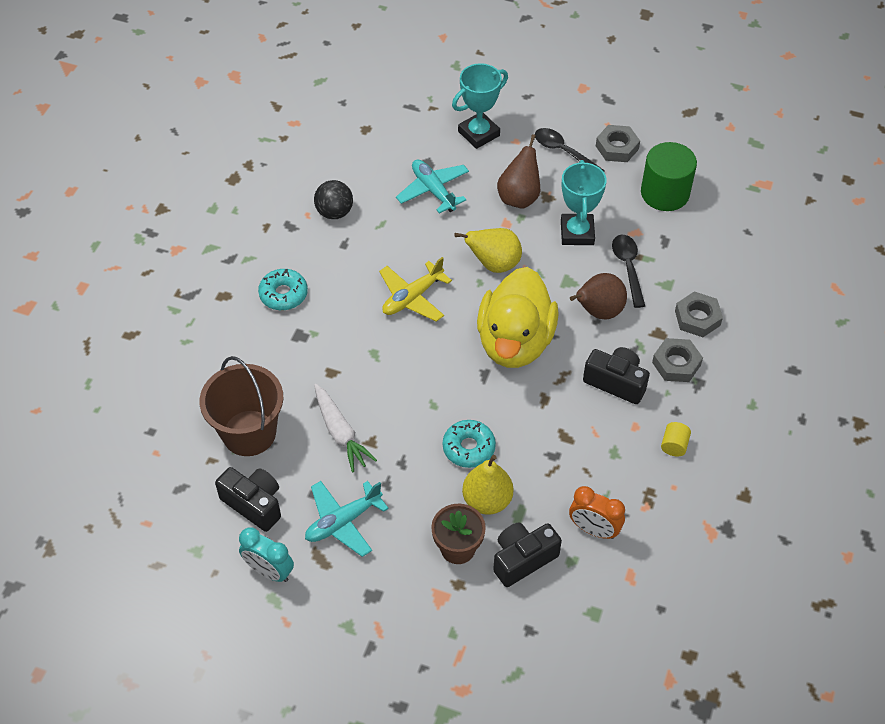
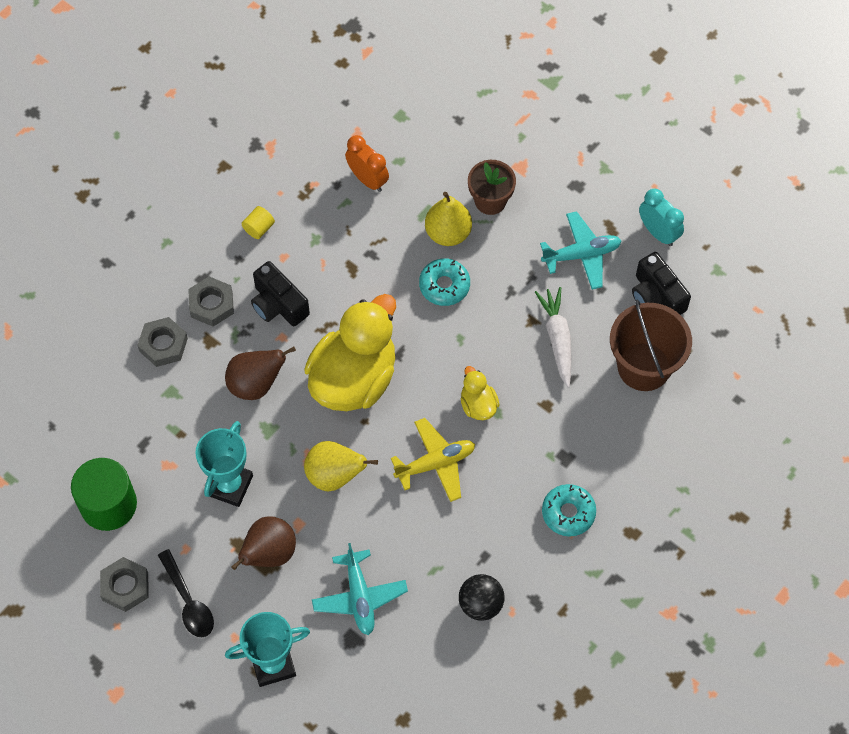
camera: 160 degrees left, 10 degrees up
(394, 354) = (478, 405): none -> yellow duck
(523, 559) = (439, 175): black camera -> none
(628, 268) = (199, 424): black spoon -> none

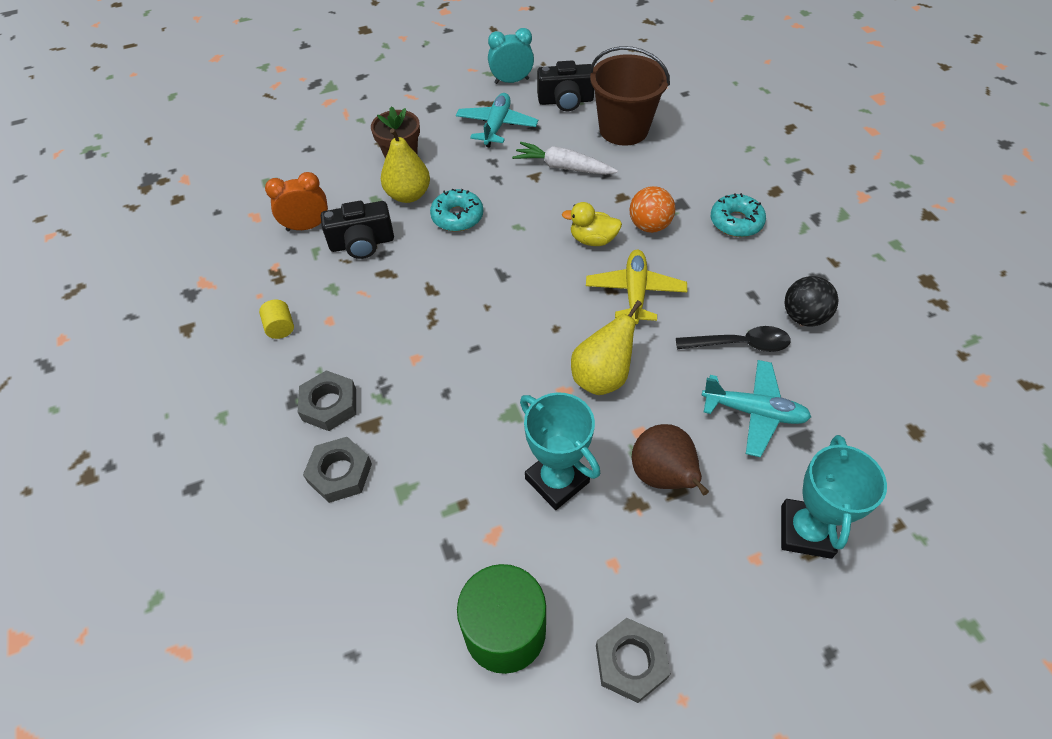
camera: 60 degrees left, 10 degrees down
(188, 601) = (686, 591): black spoon -> black spoon (740, 344)
(256, 384) = (452, 403): brown pear -> none
(278, 304) = (377, 346): black camera -> black camera (362, 243)
(354, 378) = (503, 318): yellow duck -> none
(522, 443) = (649, 226): none -> orange ball

